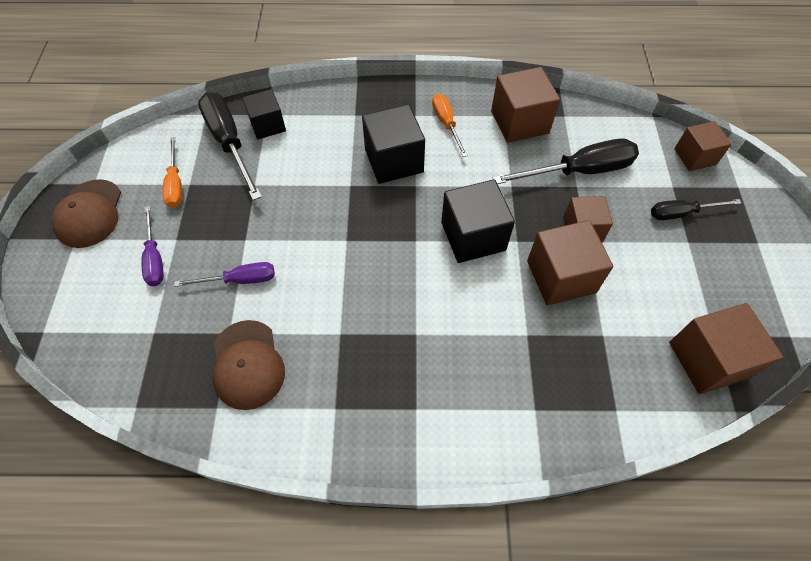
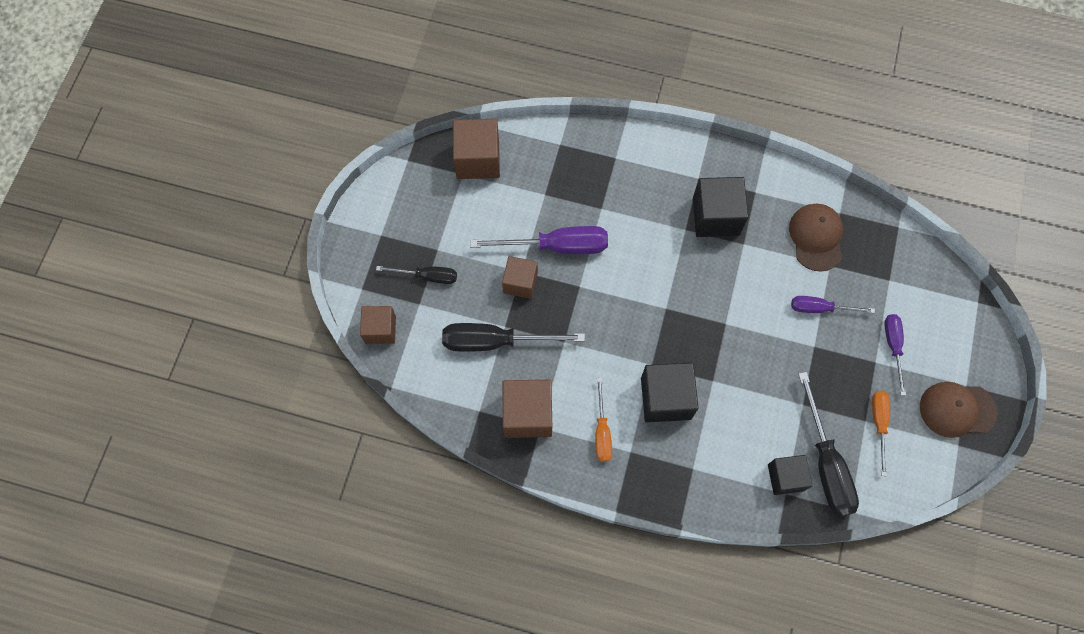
camera: 165 degrees left, 10 degrees up
(89, 214) = (957, 409): brown cap -> brown cap turned 105 degrees counterclockwise
(473, 236) = (615, 300): black cube -> black cube (715, 216)
(561, 277) = (556, 246): brown cube -> purple screwdriver

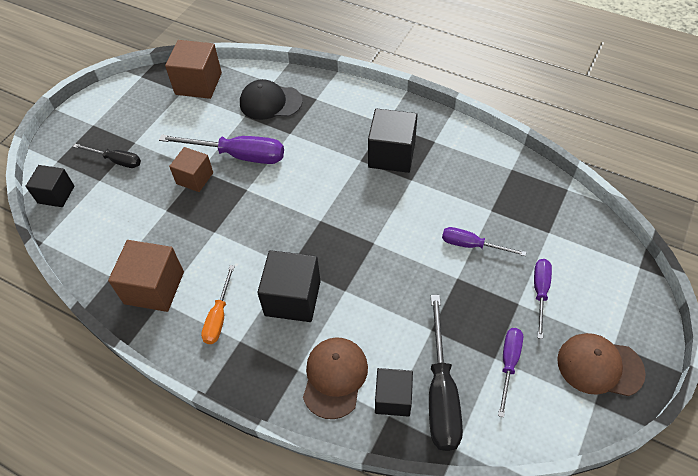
camera: 15 degrees right, 15 degrees down
(380, 329) = (56, 194): brown cube -> black cube
(495, 341) = (152, 221): black screwdriver -> none
(567, 171) = (270, 102): none -> black cap
(816, 237) = (483, 185): brown cap -> brown cap (334, 377)
(878, 424) = (508, 364): orange screwdriver -> purple screwdriver

